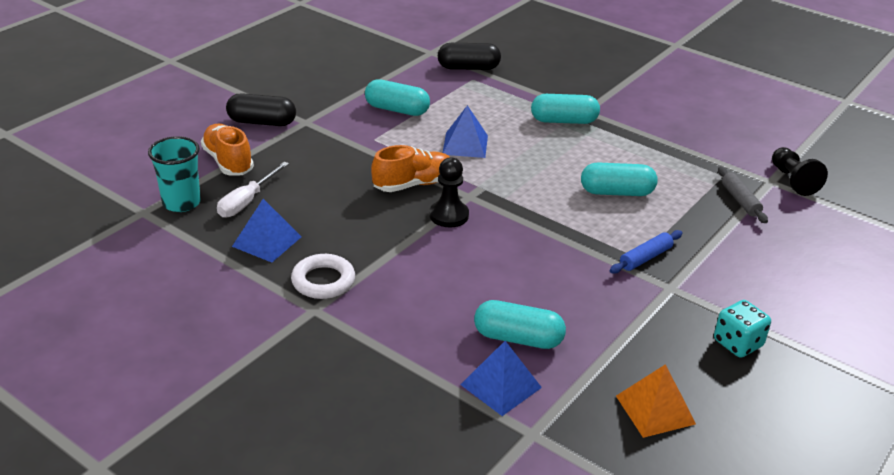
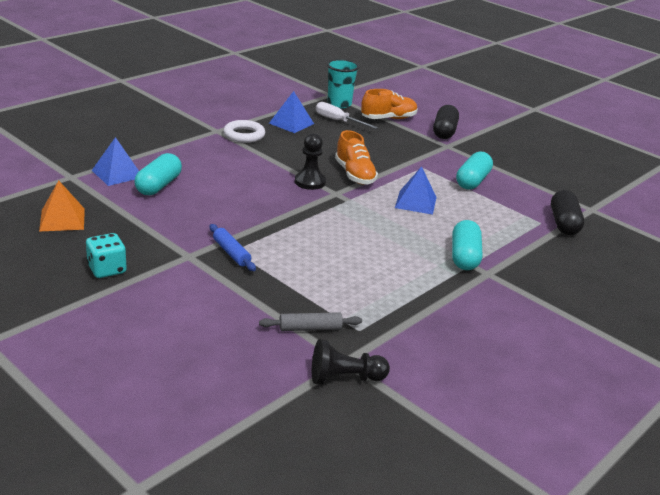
camera: 95 degrees right, 5 degrees down
(617, 192) = (333, 260): turquoise capsule -> none

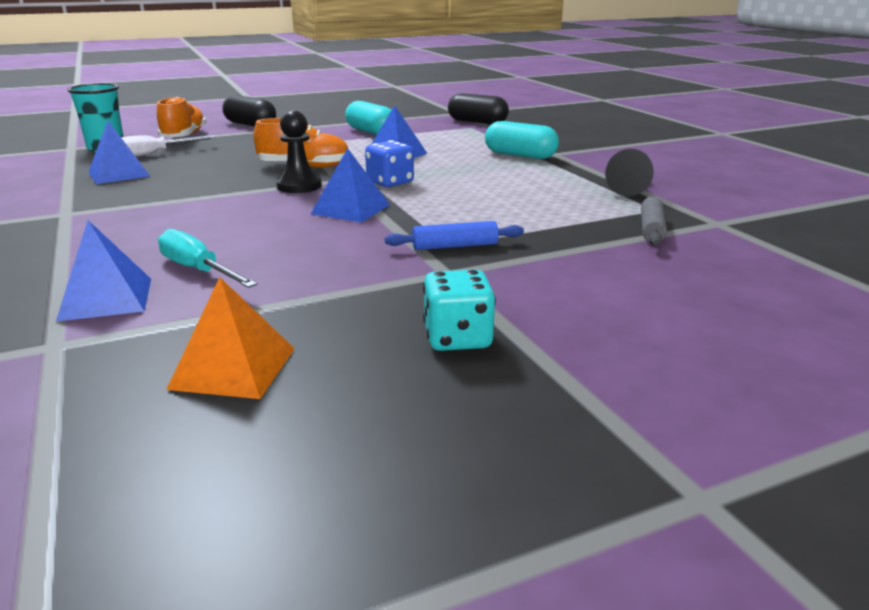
camera: 65 degrees left, 5 degrees down
(158, 185) = (198, 270): turquoise capsule -> turquoise screwdriver
(244, 135) = (110, 200): white ring -> none
(276, 208) = (351, 209): none -> blue pyramid
(342, 211) = (390, 182): none -> blue dice
(345, 378) = (752, 227): black pawn -> black pawn (627, 187)

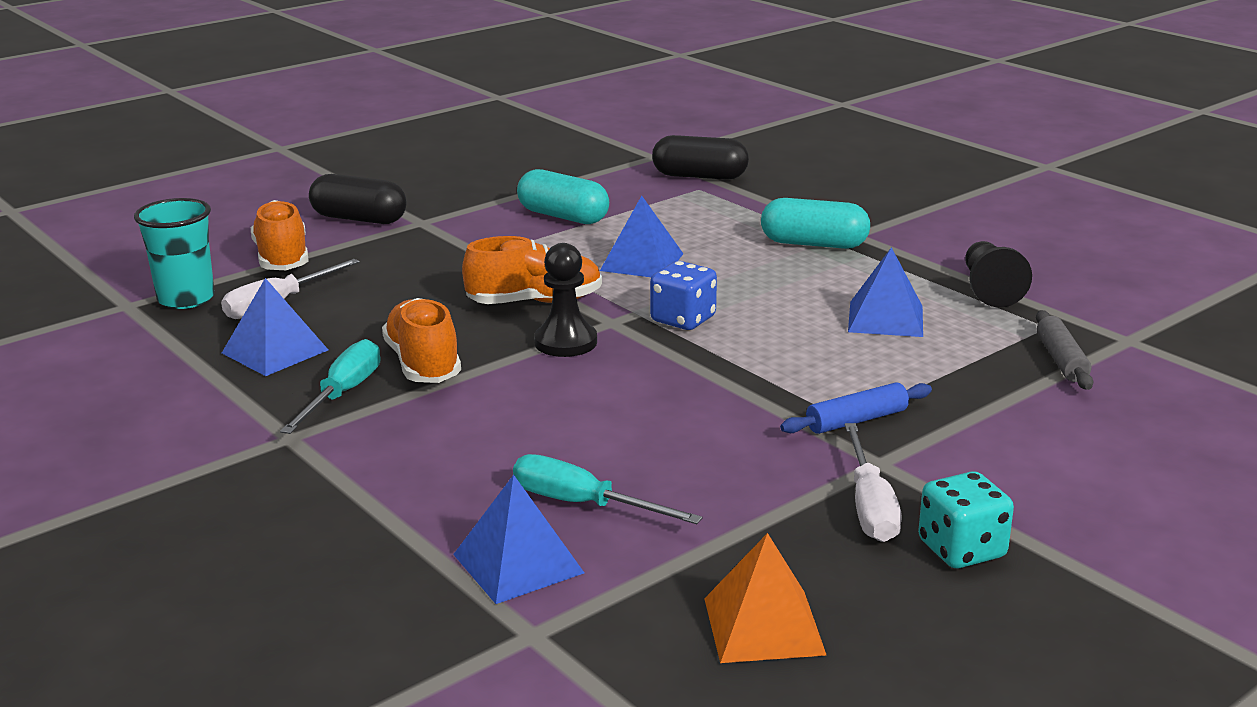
camera: 15 degrees left, 0 degrees up
(128, 196) = (343, 394): none -> turquoise screwdriver
(196, 187) = (423, 364): none -> orange shoe
(351, 209) = (675, 376): blue pyramid -> blue pyramid (886, 319)
(410, 298) = (869, 506): none -> white screwdriver

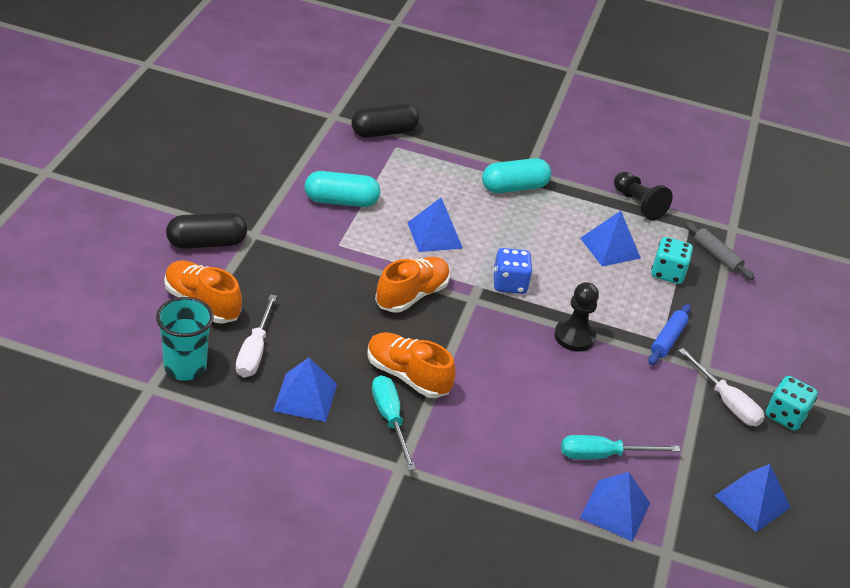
camera: 40 degrees left, 15 degrees up
(565, 342) = (466, 327): black pawn -> black pawn (574, 337)
(764, 626) = (752, 501): orange pyramid -> blue pyramid
(949, 359) = (667, 273): none -> turquoise dice

